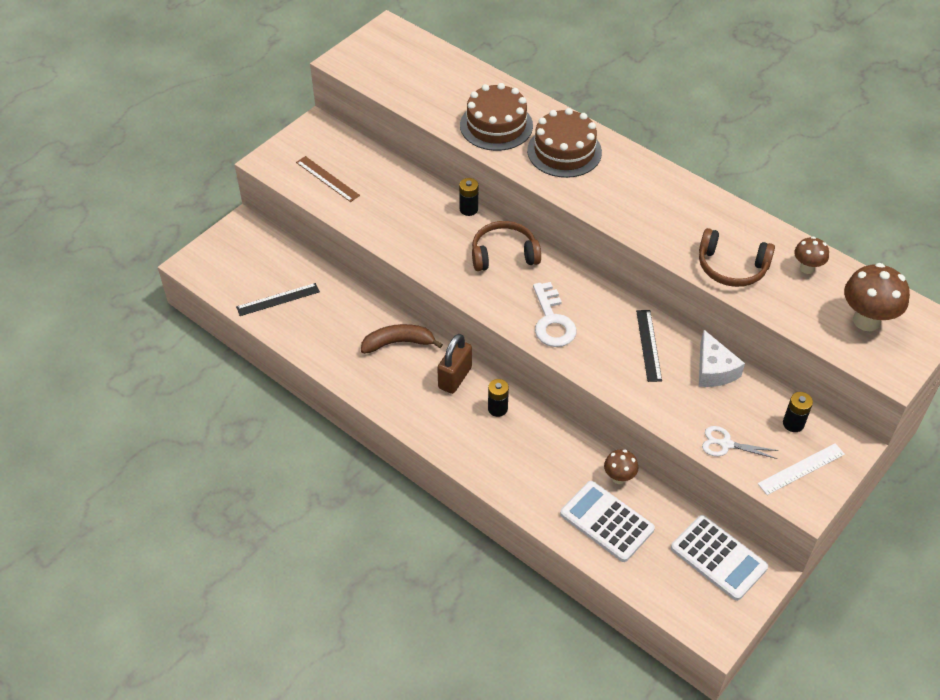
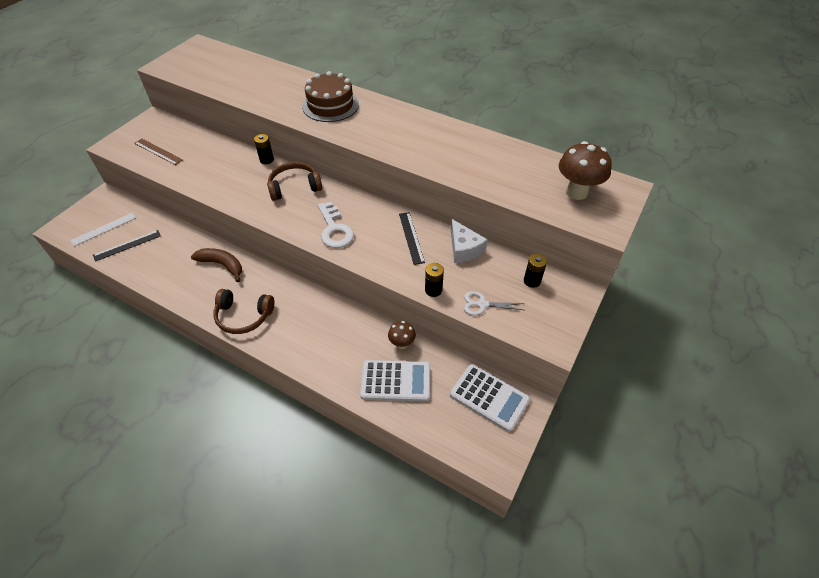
camera: 10 degrees left, 0 degrees up
(398, 343) = (222, 265): brown banana -> brown banana turned 45 degrees clockwise
(455, 378) = (267, 285): brown padlock -> none
(496, 125) = (278, 94): brown cake -> none
(497, 408) = (302, 304): black battery -> black battery (433, 290)
(606, 521) = (396, 381): white calculator -> white calculator turned 150 degrees clockwise
(731, 267) = (466, 167): brown headphones -> brown headphones (243, 316)
(801, 469) = (545, 315): white ruler -> white ruler (104, 229)
(807, 268) = (523, 161): brown mushroom -> none

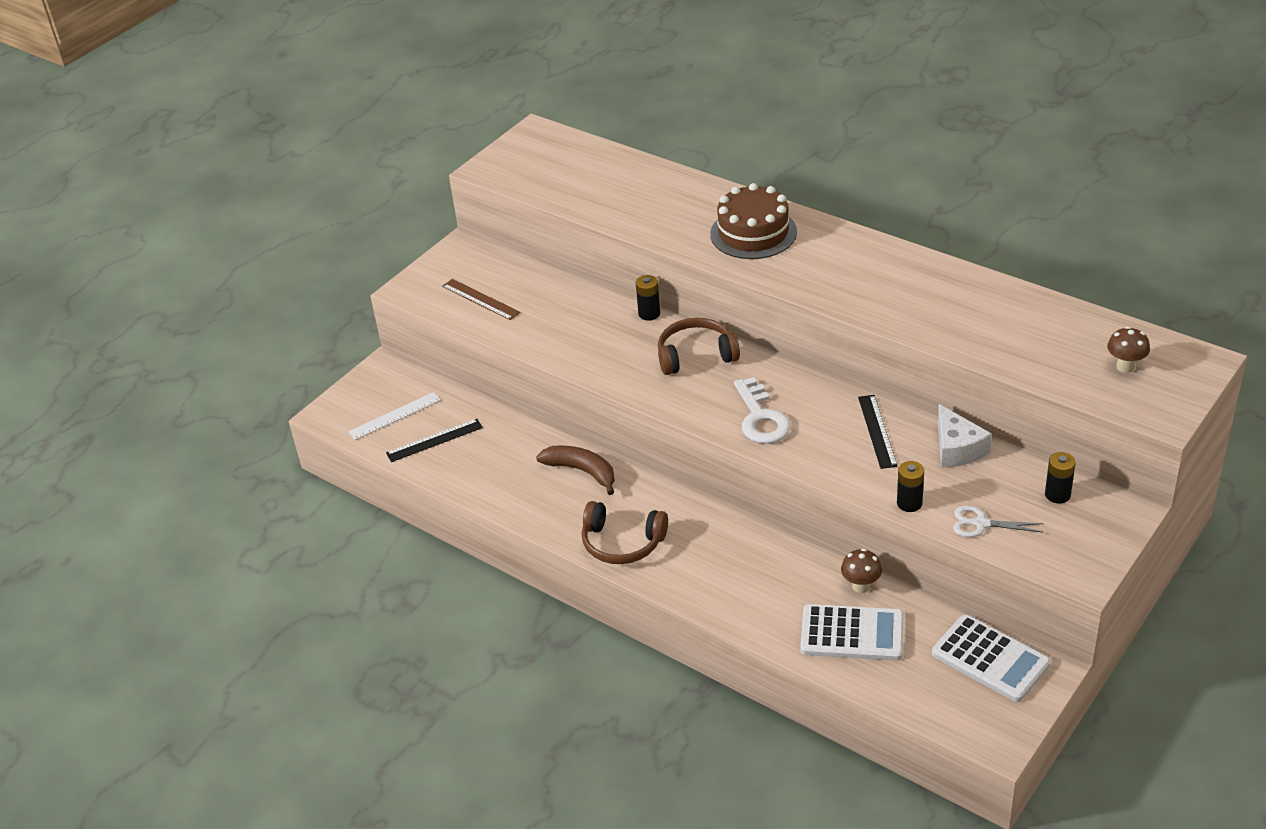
camera: 10 degrees right, 10 degrees down
(576, 192) = (1125, 367): brown mushroom -> brown mushroom, size x0.56

